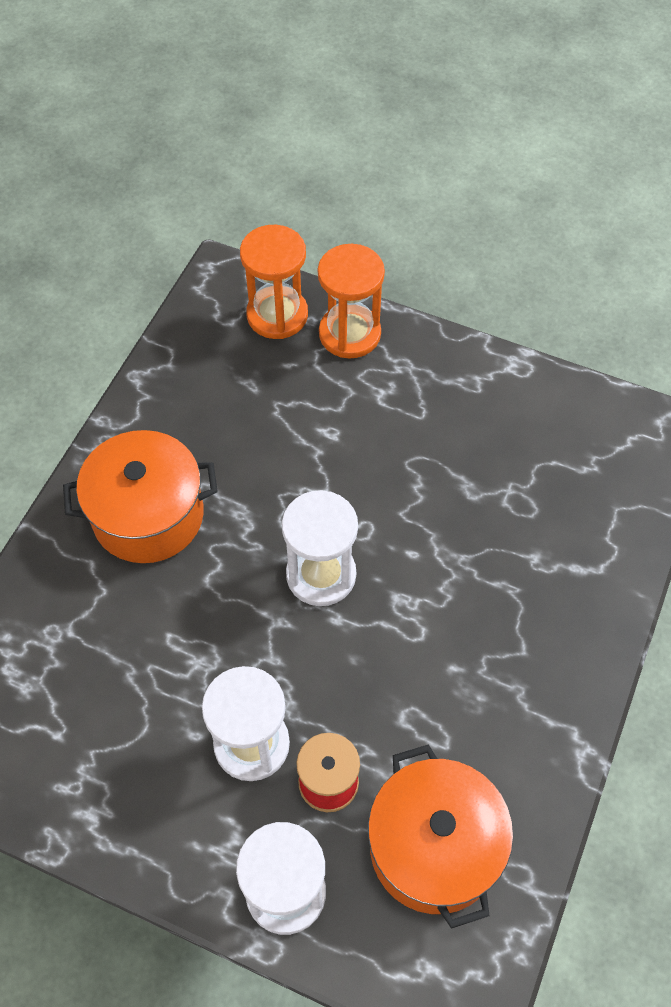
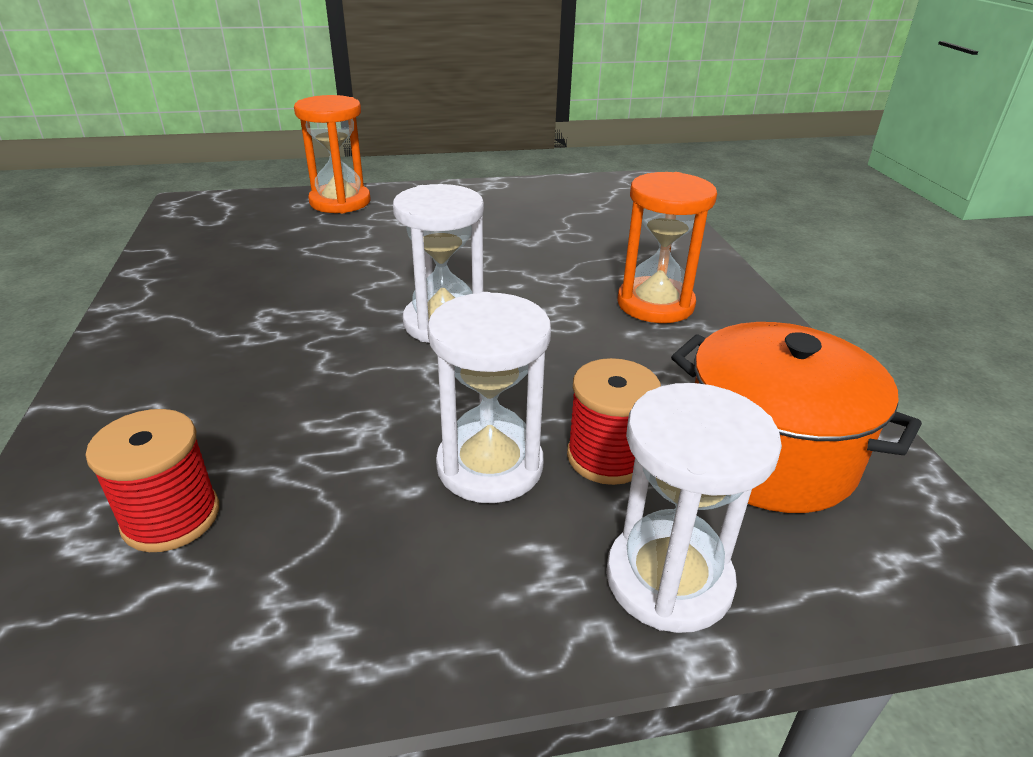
camera: 35 degrees left, 25 degrees down
(61, 676) = (171, 517): none -> red spool
(148, 515) = (210, 347): orange pot -> none
(277, 315) = (262, 208): orange hourglass -> orange hourglass (655, 304)

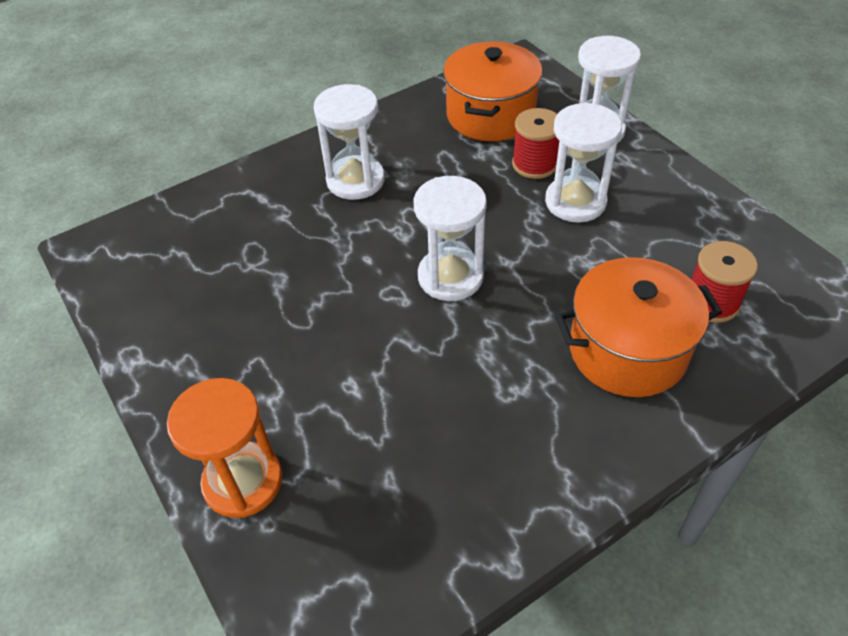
camera: 110 degrees left, 15 degrees up
(209, 403) = (627, 350): none -> orange pot
(655, 304) = (355, 180): orange hourglass -> white hourglass

